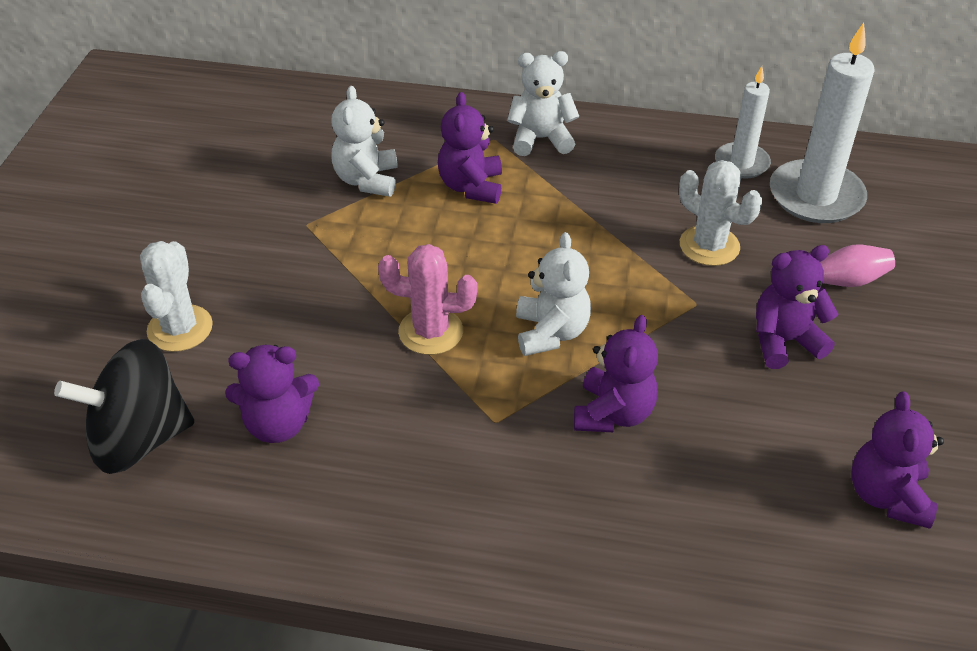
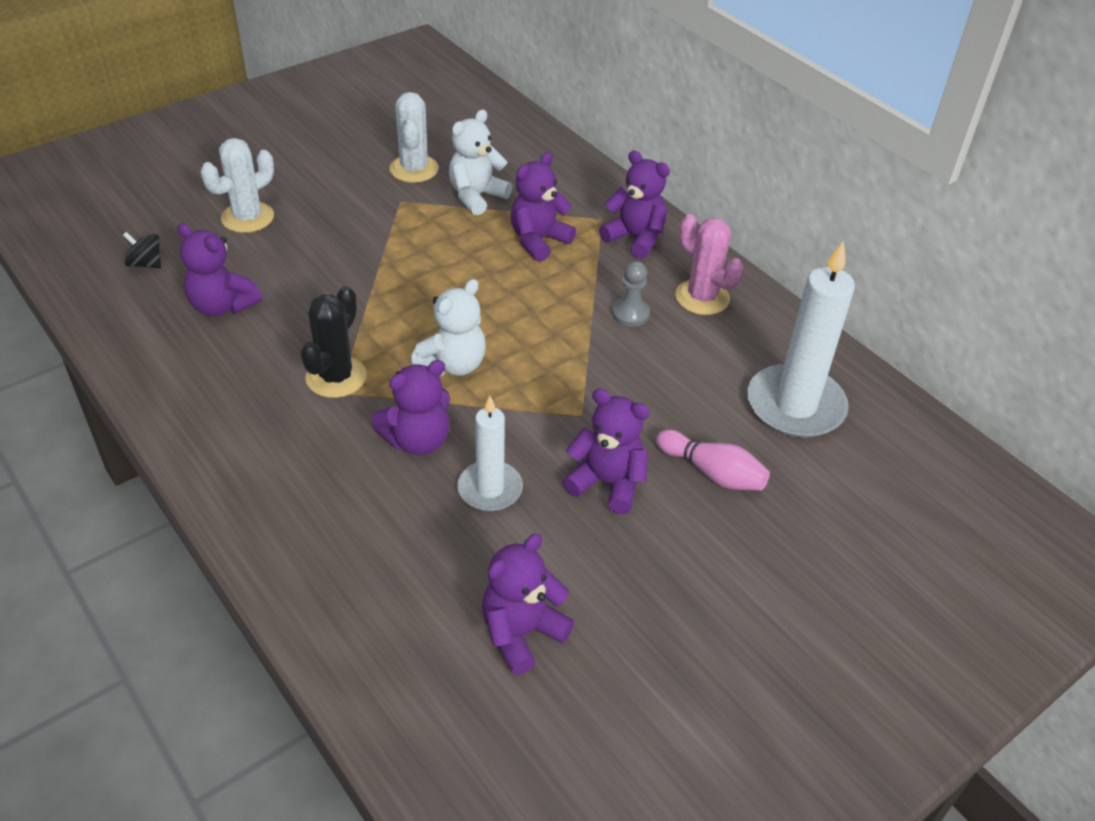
camera: 40 degrees right, 0 degrees up
(139, 439) = (146, 264): black spinning top -> black spinning top, size x0.43
(431, 331) = (380, 313): pink cactus -> pink cactus (702, 297)
(474, 412) = (336, 377): none -> black cactus
(541, 139) = (635, 238): white teddy bear -> purple teddy bear
(620, 201) = (630, 314): none -> grey pawn
(709, 246) = (651, 384): white cactus -> white cactus (414, 169)
(741, 163) = (769, 345): white candle -> white candle (490, 489)

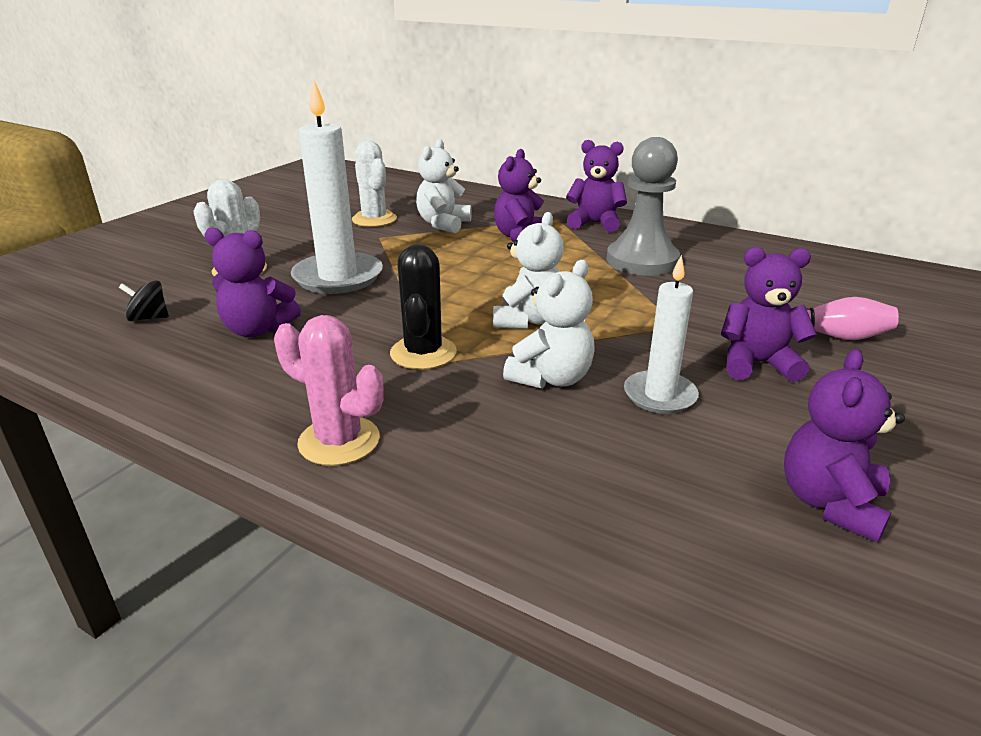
camera: 20 degrees left, 15 degrees down
(417, 440) = (551, 378): purple teddy bear -> white teddy bear
(630, 314) = (642, 261): grey pawn -> grey pawn, size x2.04
(702, 297) = (684, 243): pink cactus -> pink cactus (339, 441)
(795, 406) = (832, 283): white candle -> white candle (338, 277)

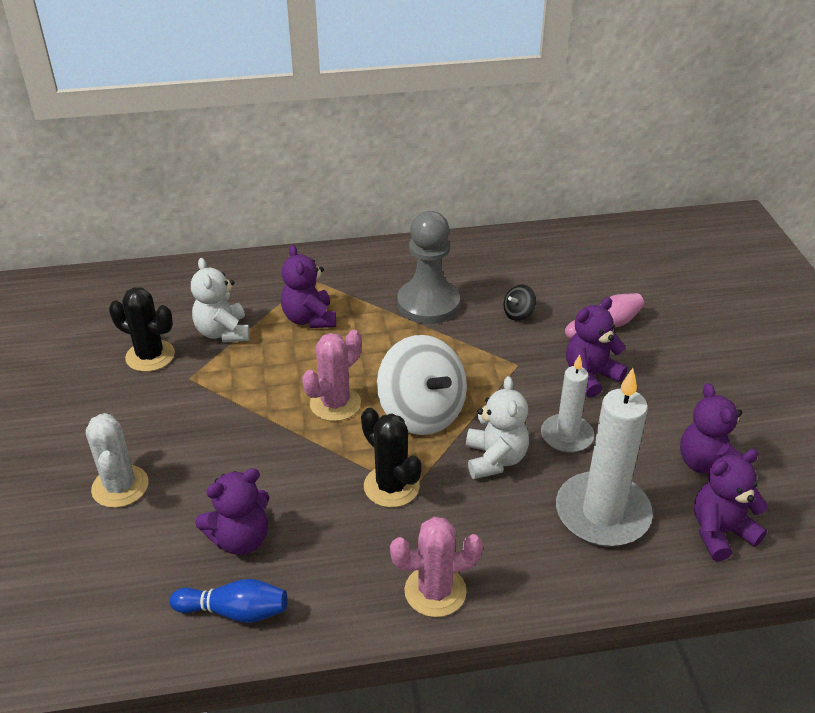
camera: 40 degrees left, 10 degrees up
(149, 318) = (127, 584): black spinning top -> black spinning top (518, 314)
(177, 367) = (235, 611): none -> blue bowling pin
(338, 277) = (222, 446): white candle -> white candle (602, 513)
(374, 219) = (150, 356): white cactus -> black cactus
(462, 287) = (335, 403): none -> pink cactus
(528, 320) = (422, 412): white teddy bear -> white spinning top
(595, 223) = (346, 271): purple teddy bear -> purple teddy bear (720, 532)

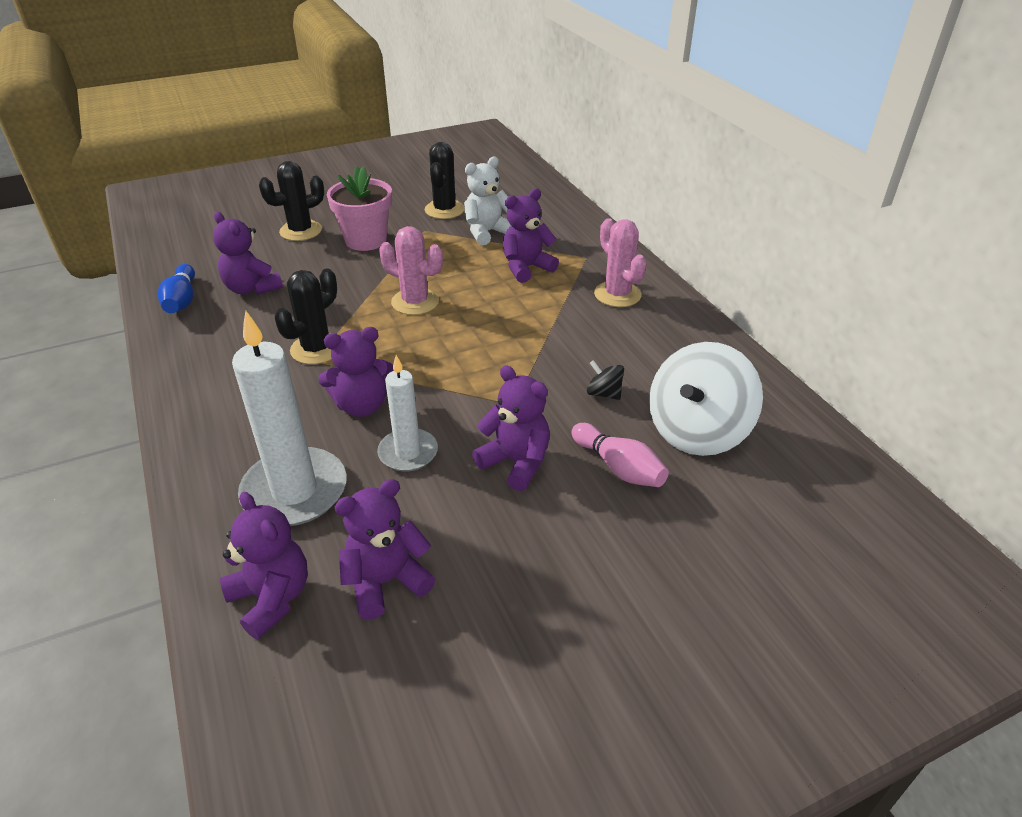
camera: 75 degrees right, 0 degrees up
(120, 486) = (301, 231): white cactus -> black cactus
(182, 428) = (366, 240): none -> pink flower pot
(422, 412) = (417, 351): white spinning top -> white spinning top (697, 431)
(428, 304) = (586, 329): grey pawn -> none
(435, 591) = (195, 392): pink cactus -> pink cactus (617, 294)
(495, 459) = (362, 405): white teddy bear -> purple teddy bear

